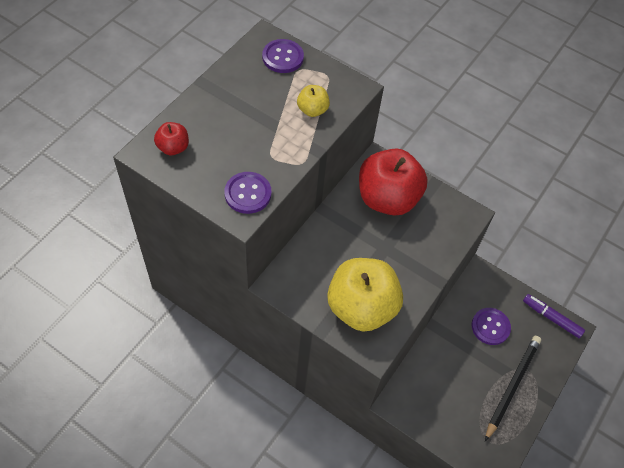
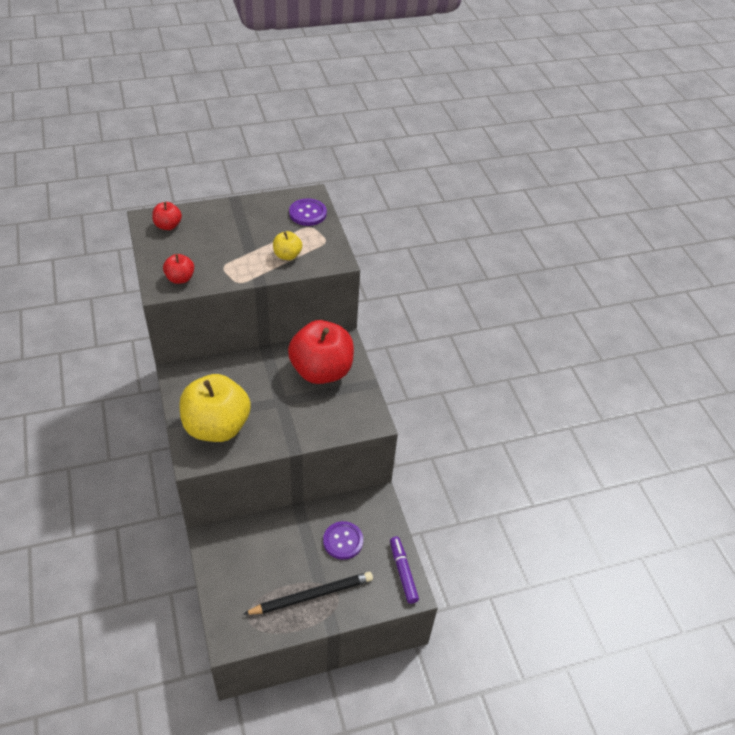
camera: 40 degrees right, 10 degrees down
(248, 193) = (180, 278): purple button -> red apple

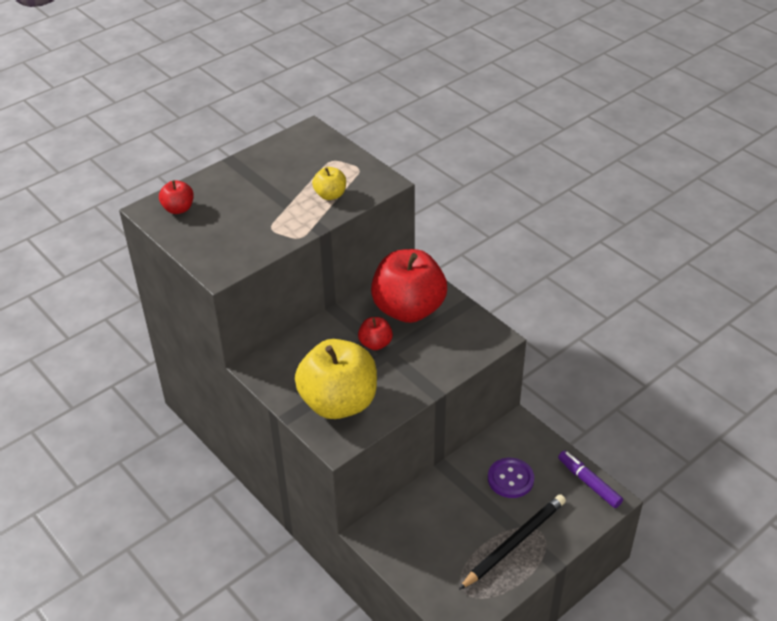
camera: 20 degrees left, 5 degrees down
(180, 278) = (234, 255): red apple -> red apple (375, 344)
(307, 213) = (320, 148): purple button -> none

